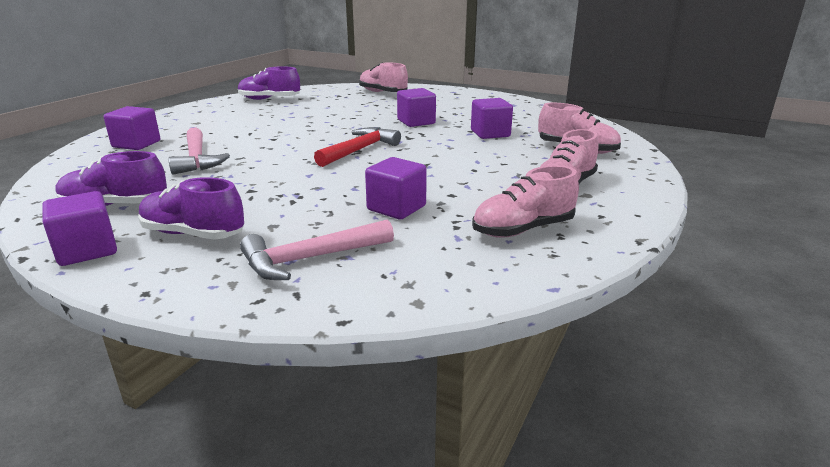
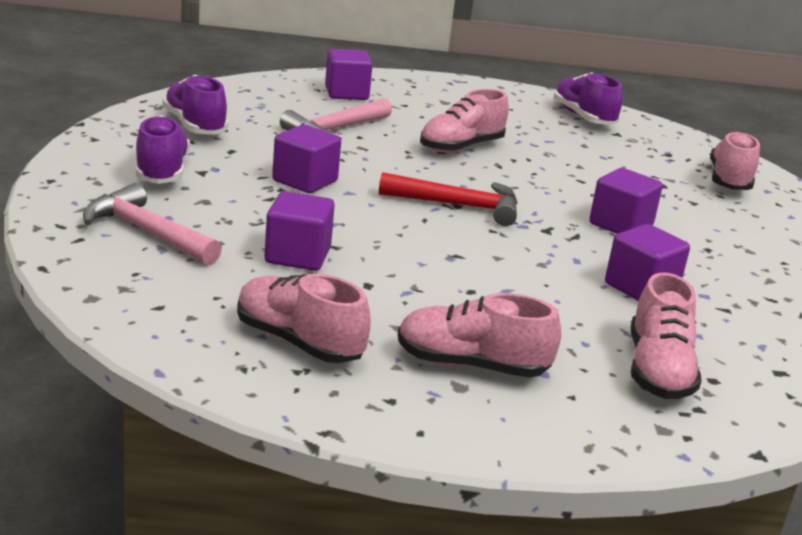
camera: 60 degrees right, 0 degrees up
(87, 250) = (105, 140): purple cube -> purple cube (305, 181)
(274, 133) = (461, 147): none -> pink shoe

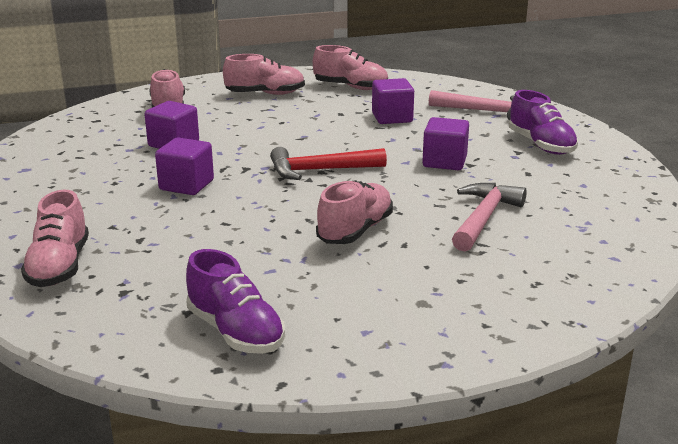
camera: 165 degrees right, 0 degrees up
(195, 126) = (589, 187): purple shoe -> none
(346, 93) = (536, 277): purple cube -> none

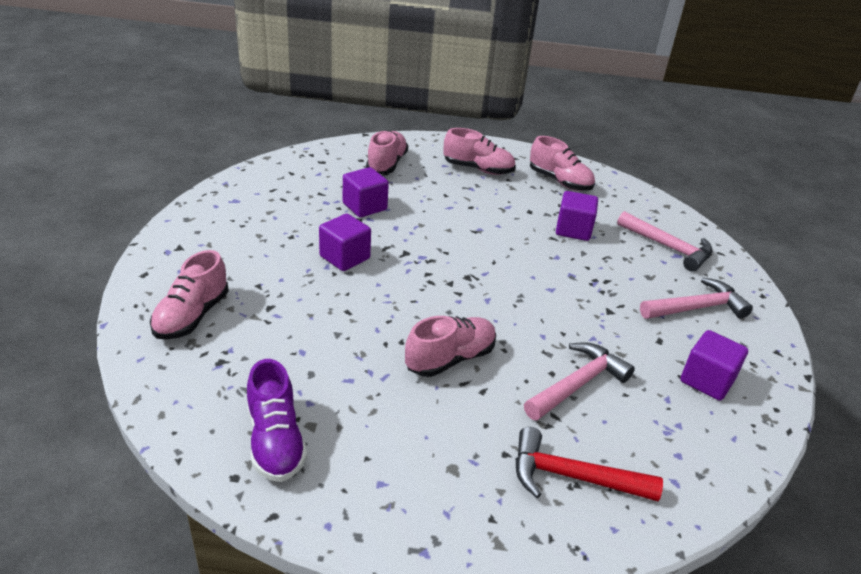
camera: 20 degrees right, 10 degrees up
(320, 170) = (467, 275): red hammer -> red hammer (572, 476)
(444, 162) = (587, 300): purple cube -> purple cube (707, 380)
(541, 145) = (696, 308): purple shoe -> pink hammer

